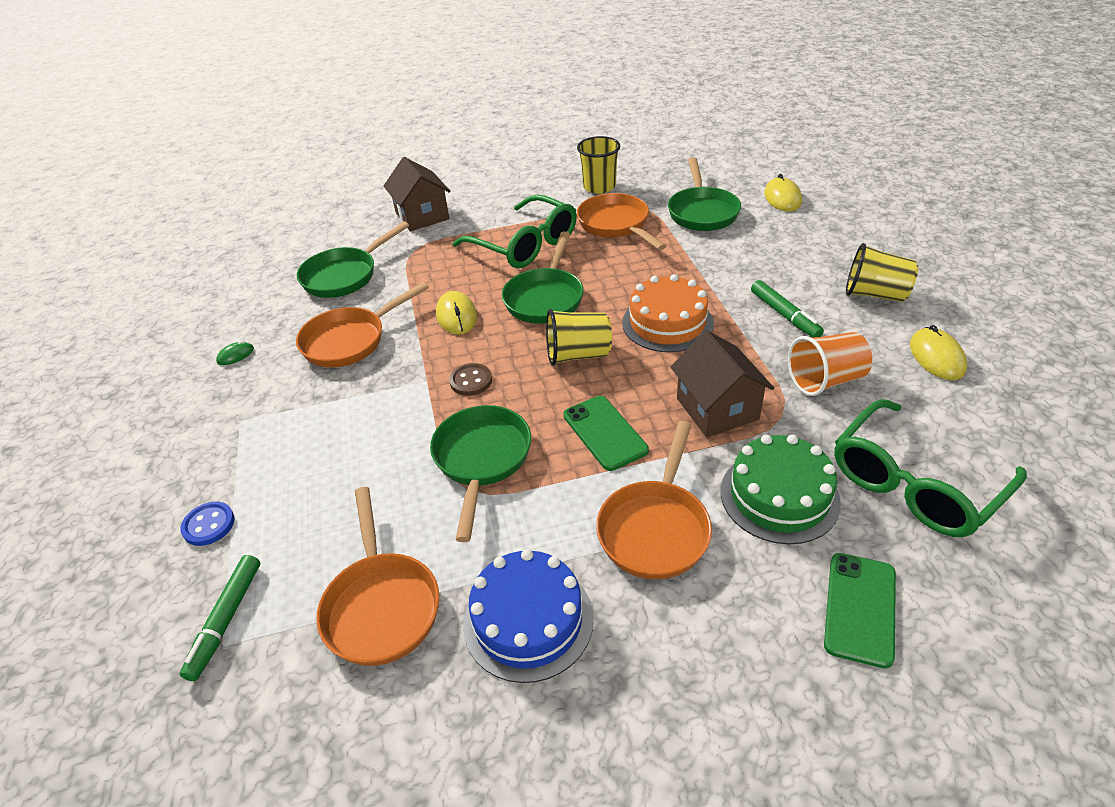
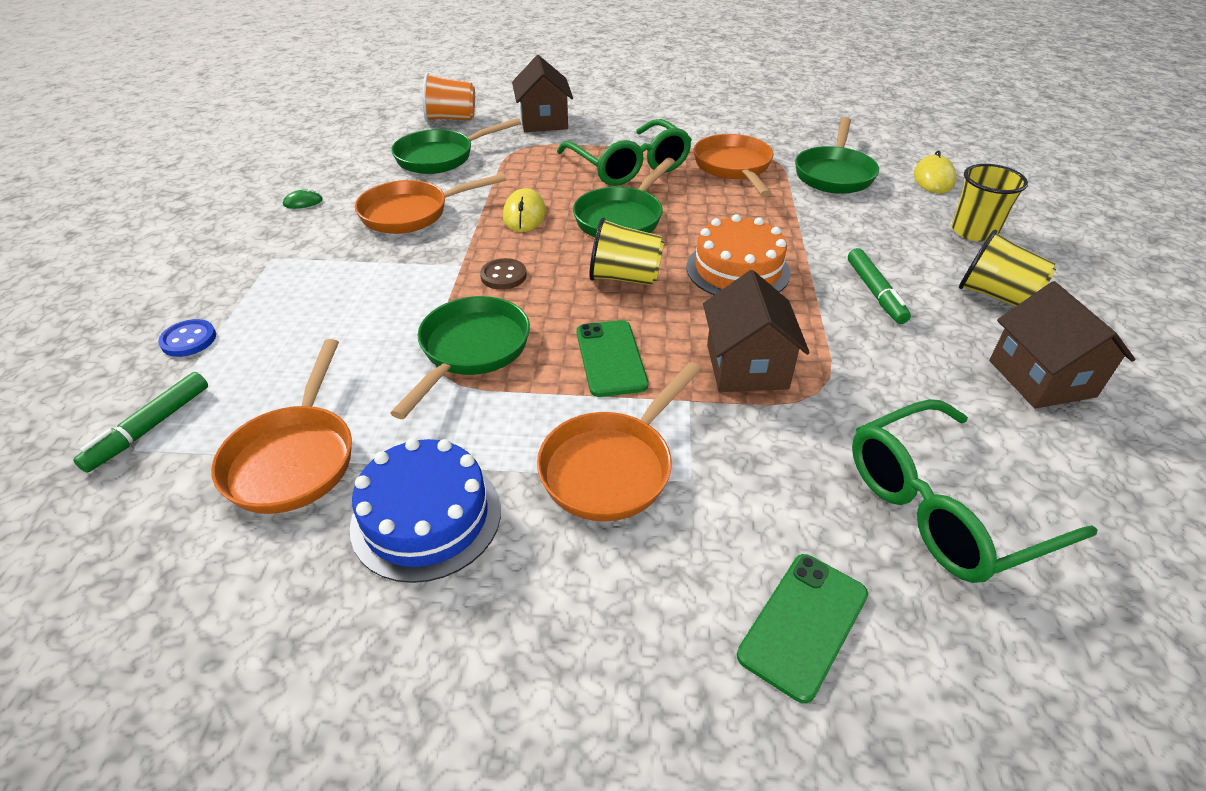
camera: 15 degrees right, 0 degrees up
(599, 187) = (735, 130): yellow cup -> yellow cup (973, 231)
(779, 496) = (770, 474): green cake -> none
(825, 380) = (889, 369): orange cup -> orange cup (451, 119)
(936, 357) = (1041, 378): yellow mouse -> brown house

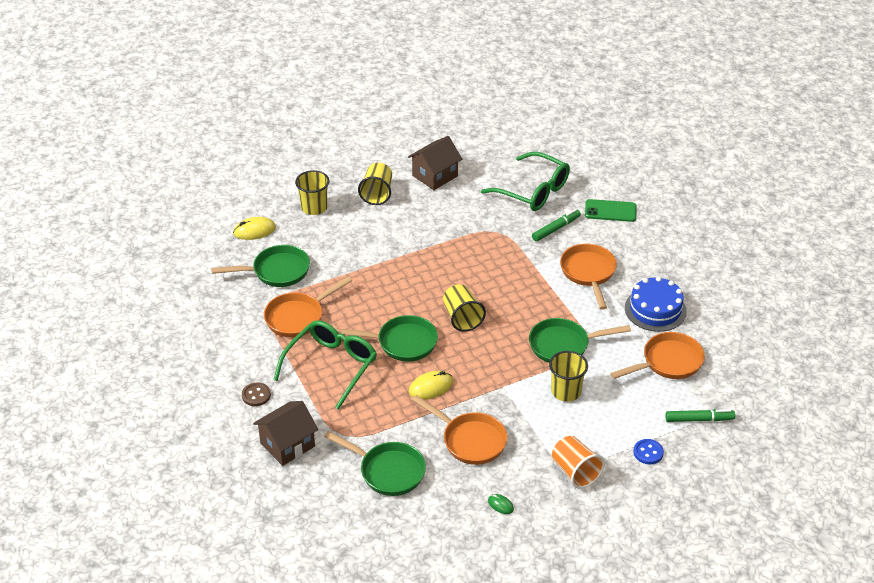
camera: 120 degrees left, 0 degrees up
(385, 313) = (566, 391): none -> yellow cup
(451, 119) = (320, 504): orange cup -> orange cup (575, 471)
(503, 276) = (498, 364): brown button -> brown button (256, 395)
(611, 358) = (528, 298): green phone -> none
(612, 466) = (588, 273): orange pan -> orange pan turned 105 degrees counterclockwise
(737, 270) = (421, 280): orange cake -> none
(746, 366) = (497, 256): brown house -> none
(875, 292) = (404, 230): green marker -> green marker (556, 229)

